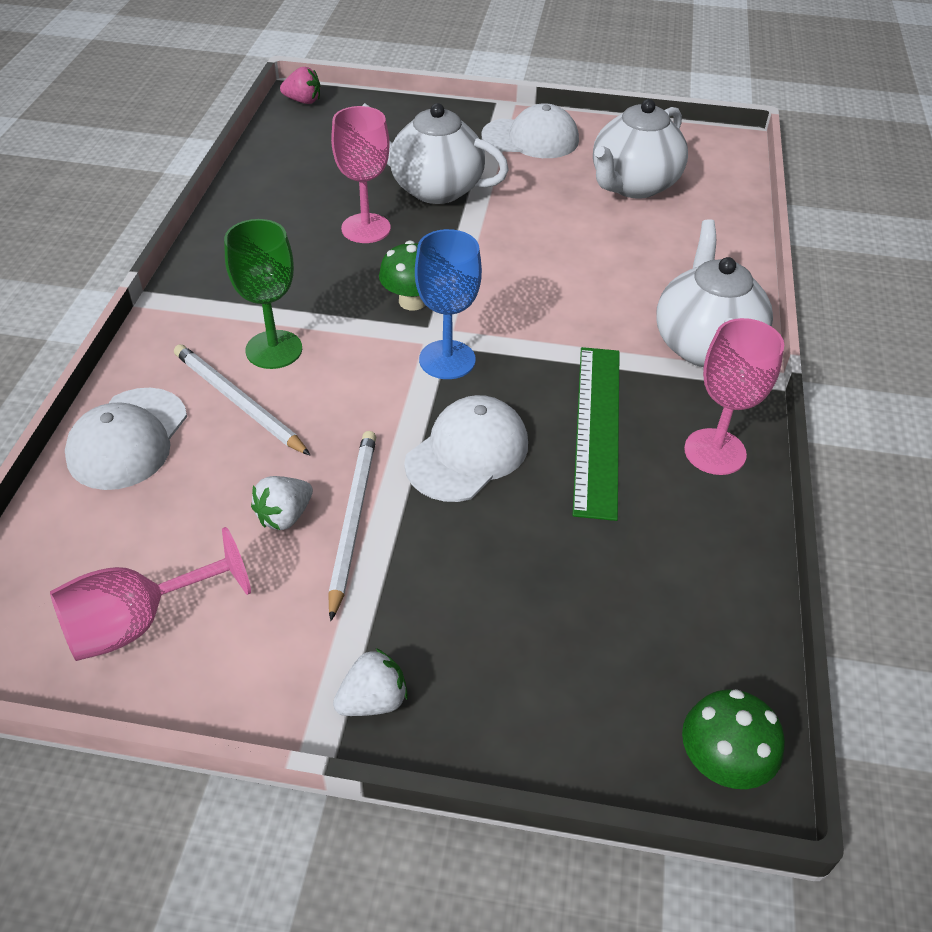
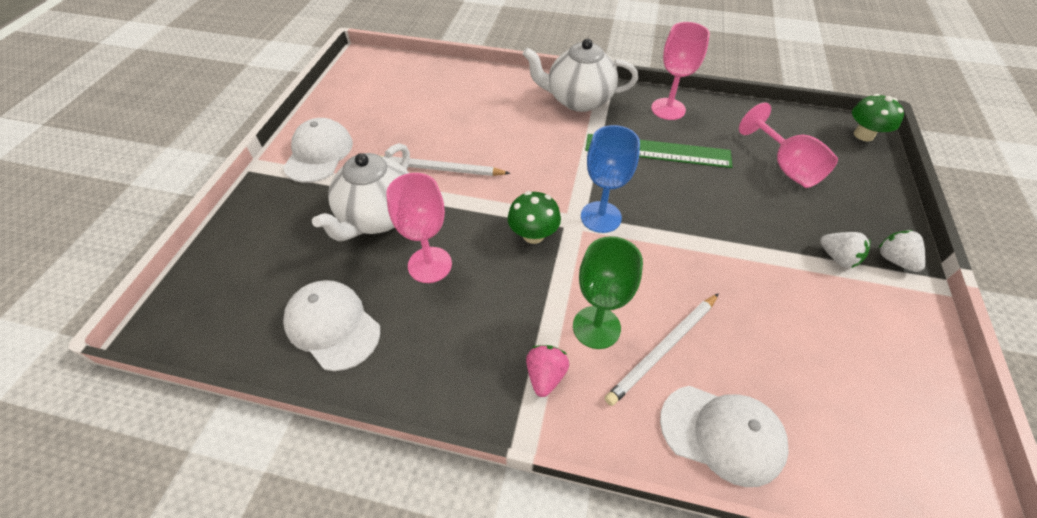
camera: 85 degrees left, 5 degrees up
(137, 623) = (899, 396): pink goblet -> pink goblet (786, 167)
(284, 516) = (773, 310): white strawberry -> white strawberry (837, 258)
(303, 101) = (171, 323): pink strawberry -> pink strawberry (545, 376)
(352, 520) = (765, 271): white pencil -> white pencil (440, 169)
(467, 453) = (691, 210): white cap -> white cap (332, 326)
(633, 185) = (402, 108): white teapot -> none

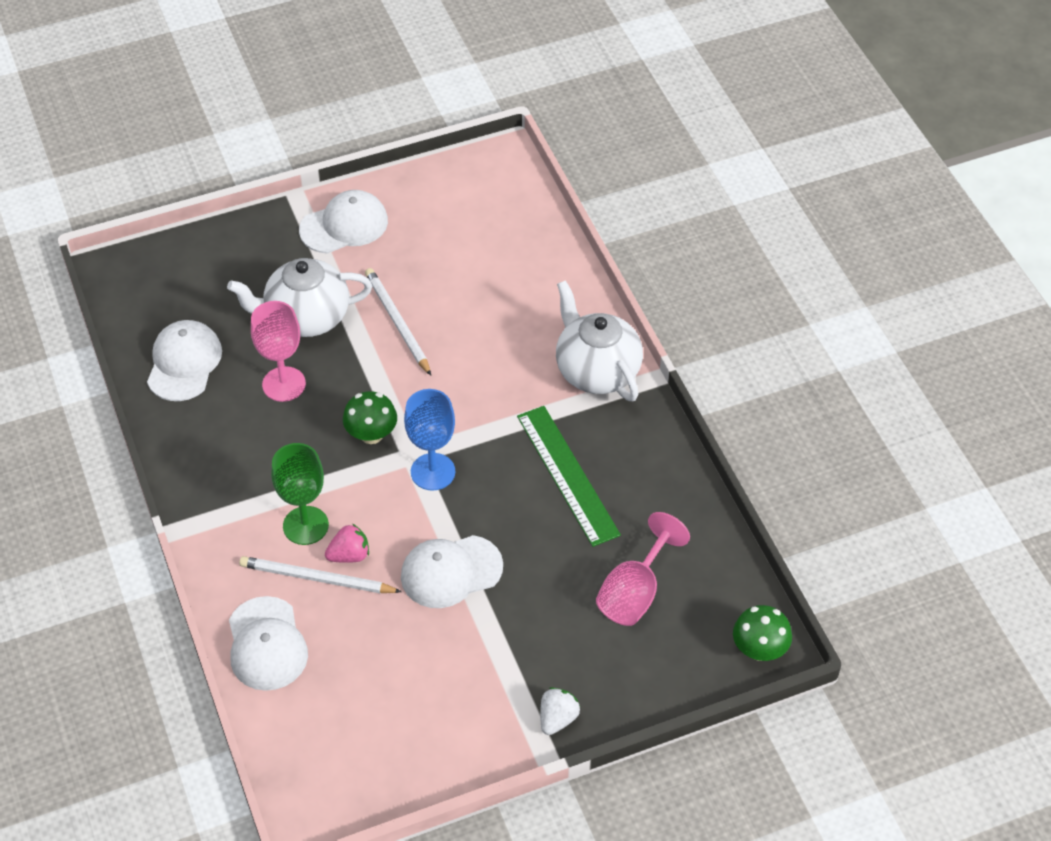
camera: 55 degrees right, 0 degrees up
(545, 376) = (237, 515): pink strawberry -> pink strawberry (349, 555)
(668, 109) = (650, 455): pink goblet -> none
(710, 253) = (451, 572): none -> white cap
(837, 258) = (524, 672): white strawberry -> none

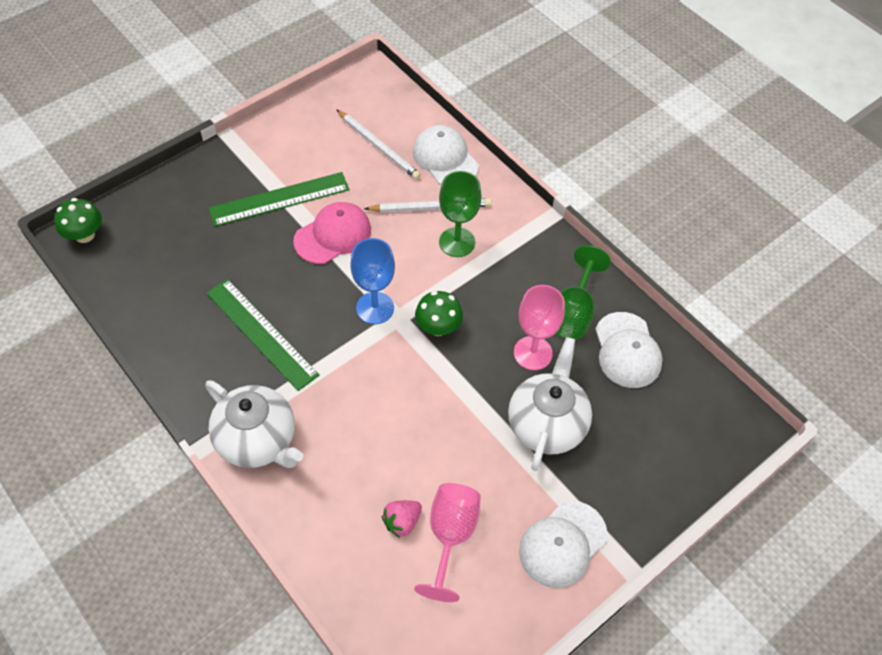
camera: 160 degrees right, 5 degrees up
(217, 414) = (573, 312): none -> green goblet
(306, 317) = (547, 424): white teapot -> white teapot turned 45 degrees counterclockwise
(349, 555) = (414, 229): pink strawberry -> pink strawberry (402, 522)
(397, 322) = (461, 442): white pencil -> white pencil (378, 146)
(451, 572) = (333, 235): white cap -> pink cap
(503, 638) = (279, 199): none -> green ruler
(557, 719) = (227, 159): white strawberry -> none
(634, 593) = (187, 253): pink goblet -> pink goblet (450, 535)

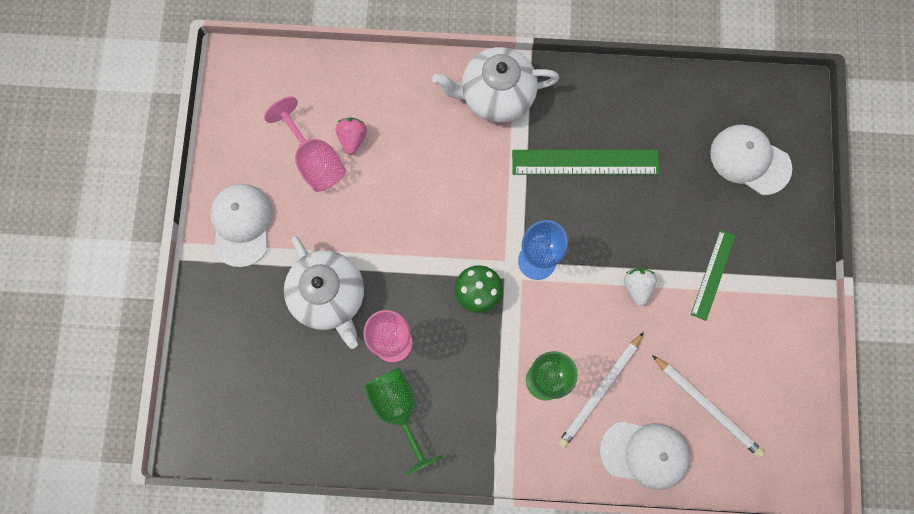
camera: 135 degrees right, 20 degrees up
(84, 235) = (794, 102): green mushroom -> none
(279, 199) = (713, 274): green ruler -> green ruler, size x0.62
(333, 235) = (637, 287): pink cap -> white strawberry
(378, 146) = (708, 407): white pencil -> white pencil turned 135 degrees counterclockwise
(627, 350) = (329, 417): white cap -> white cap (750, 160)

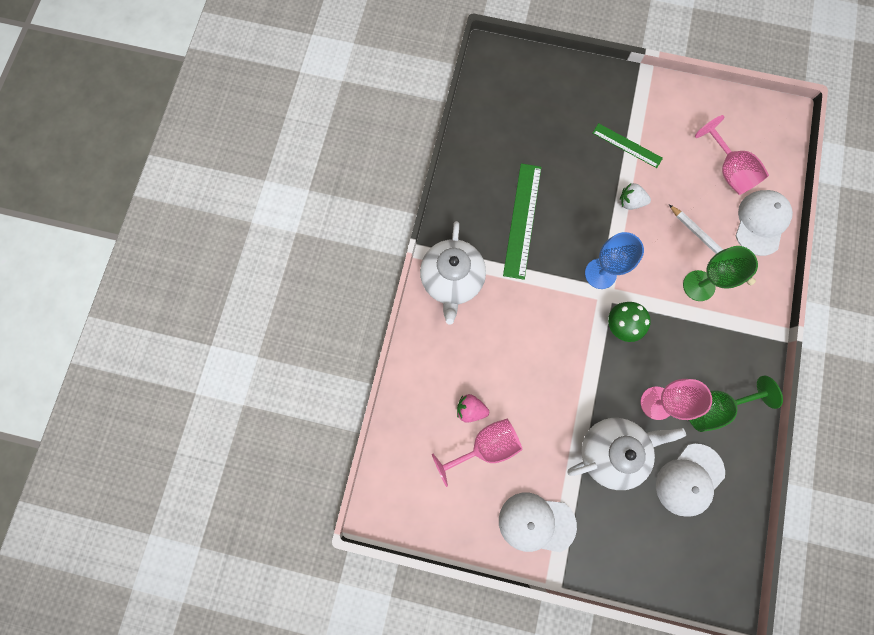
camera: 80 degrees left, 0 degrees up
(708, 407) = (728, 171): white pencil -> pink goblet
(750, 160) = (539, 99): white cap -> white cap (689, 479)

